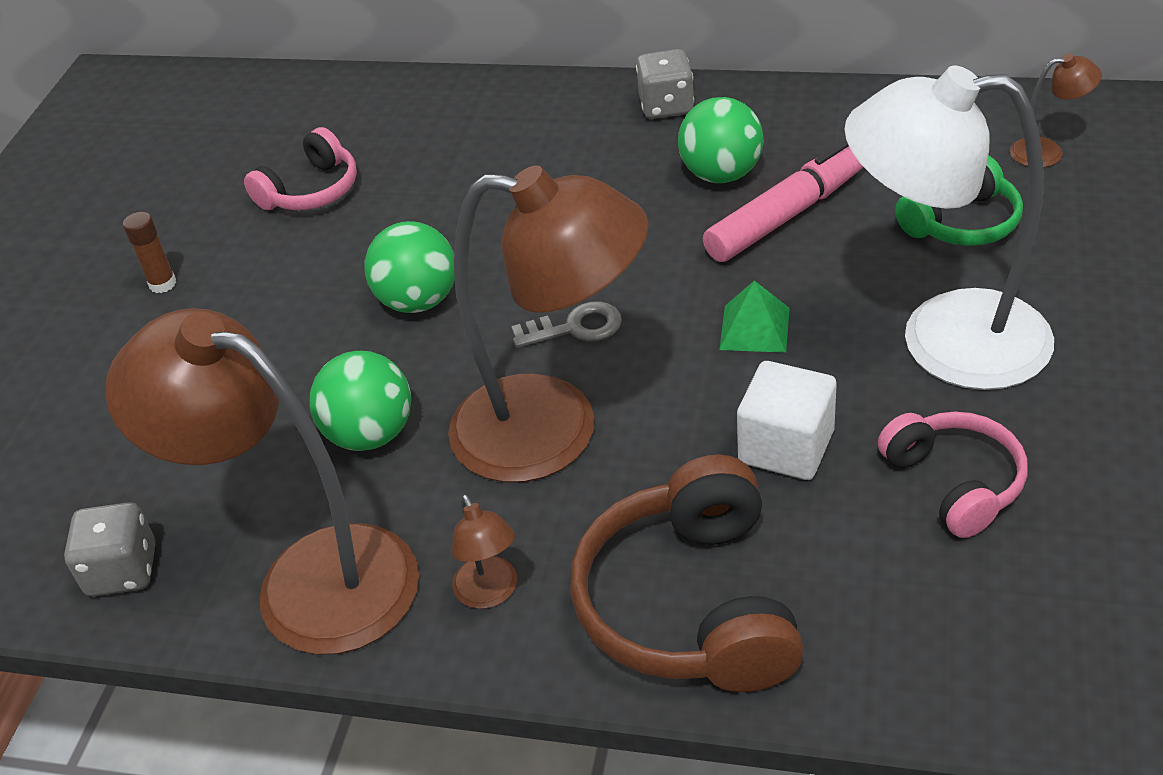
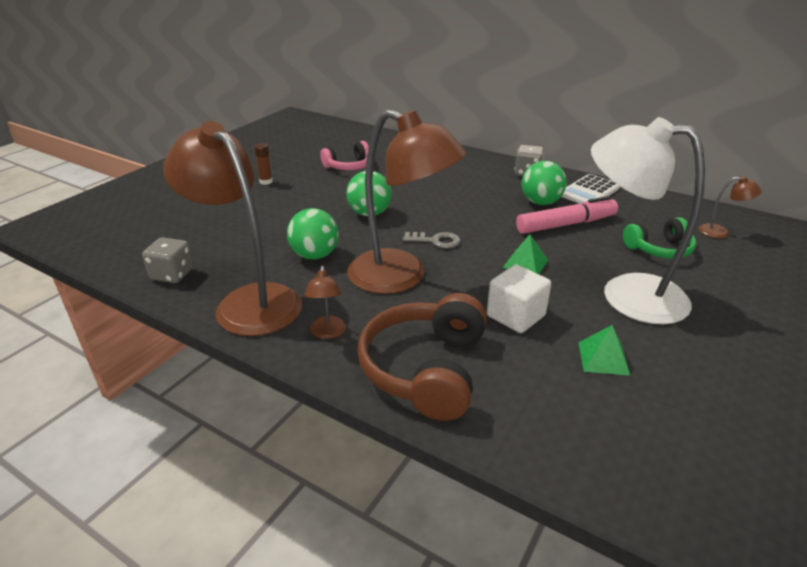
camera: 15 degrees right, 10 degrees down
(796, 120) = (589, 191): none -> white calculator
(954, 482) = (603, 358): pink headphones -> green pyramid

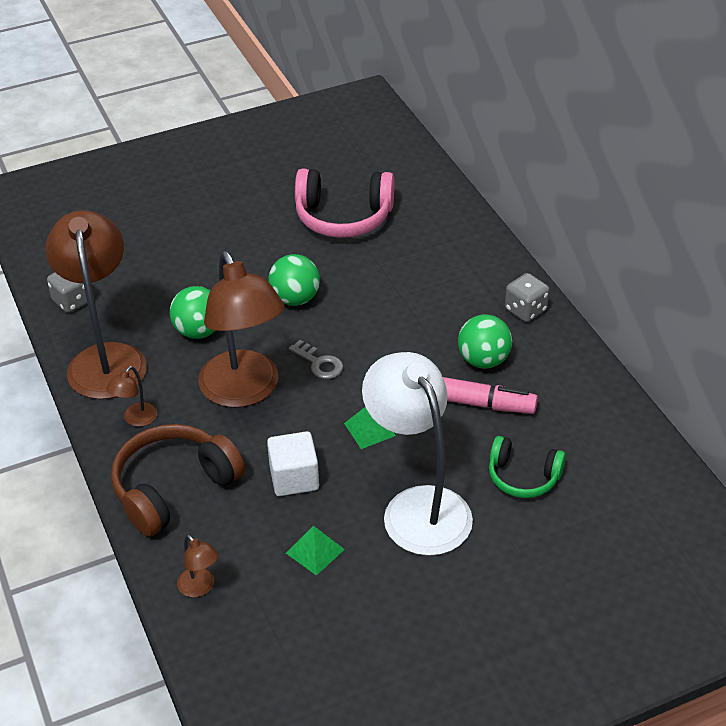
camera: 35 degrees right, 10 degrees up
(266, 182) = (240, 208): brown glue stick -> none
(349, 166) = (343, 217): pink headphones -> pink headphones, size x1.64
(589, 191) = (559, 369): white calculator -> none
(720, 232) = (623, 489): brown lamp -> brown lamp (200, 588)

